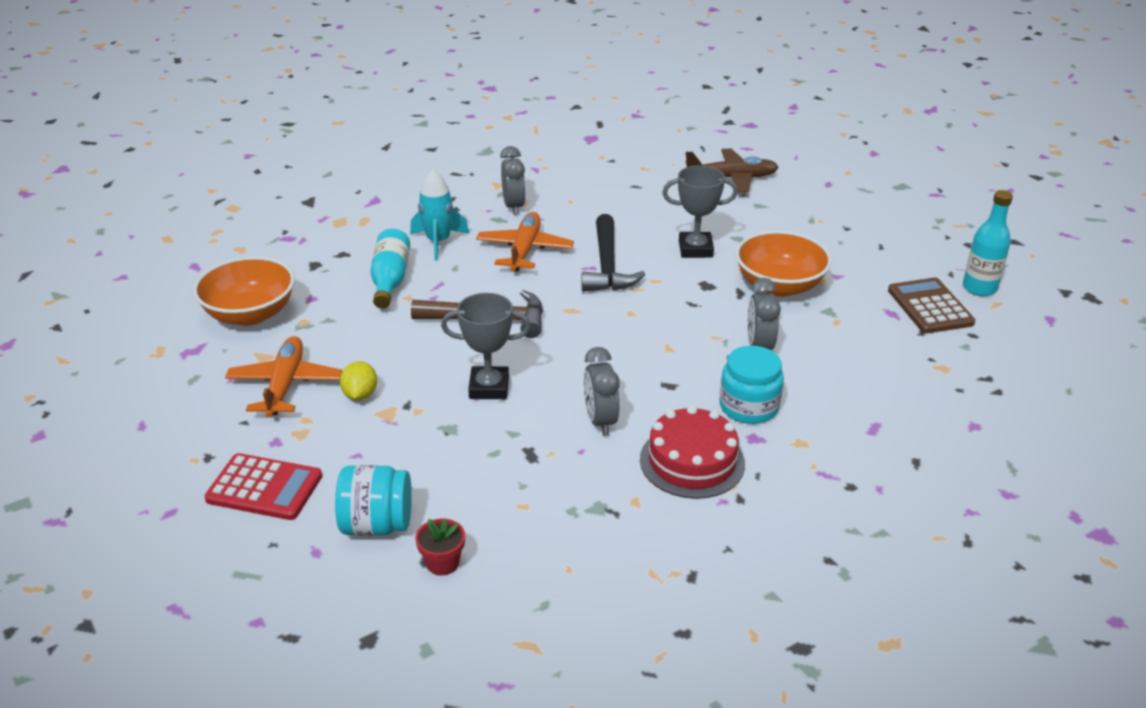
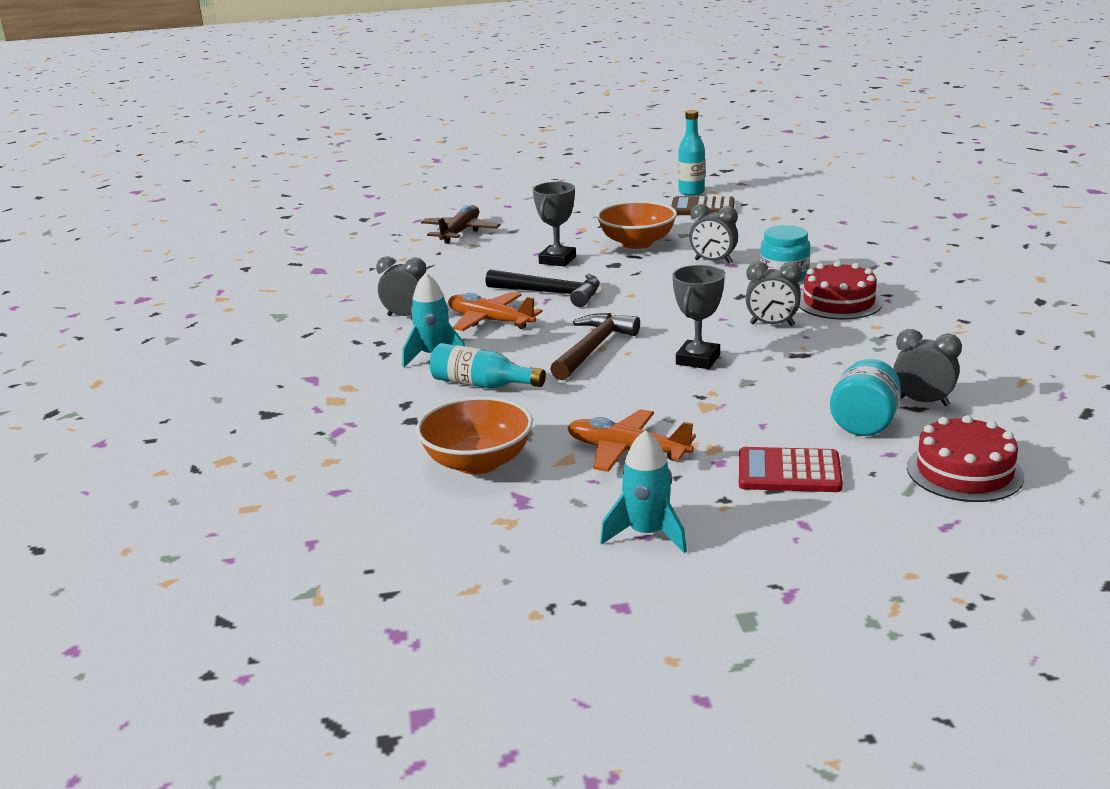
camera: 65 degrees left, 10 degrees down
(145, 425) = (647, 534): none -> turquoise rocket
(264, 488) = (789, 472): red calculator -> red calculator turned 120 degrees counterclockwise
(286, 612) = (964, 472): none -> red cake
(360, 395) = (670, 415): yellow lemon -> none
(442, 563) = (922, 402): red flower pot -> grey clock

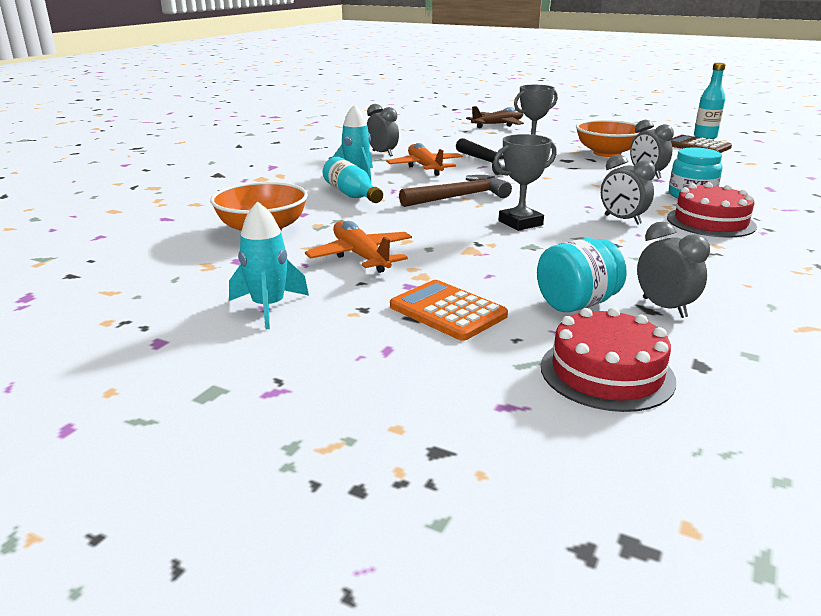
camera: 35 degrees right, 0 degrees up
(789, 472) = (447, 311): red calculator -> orange calculator

